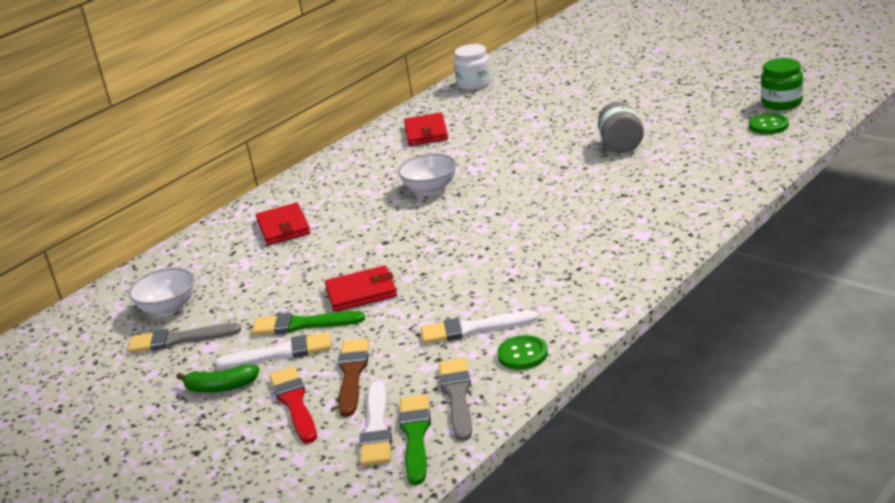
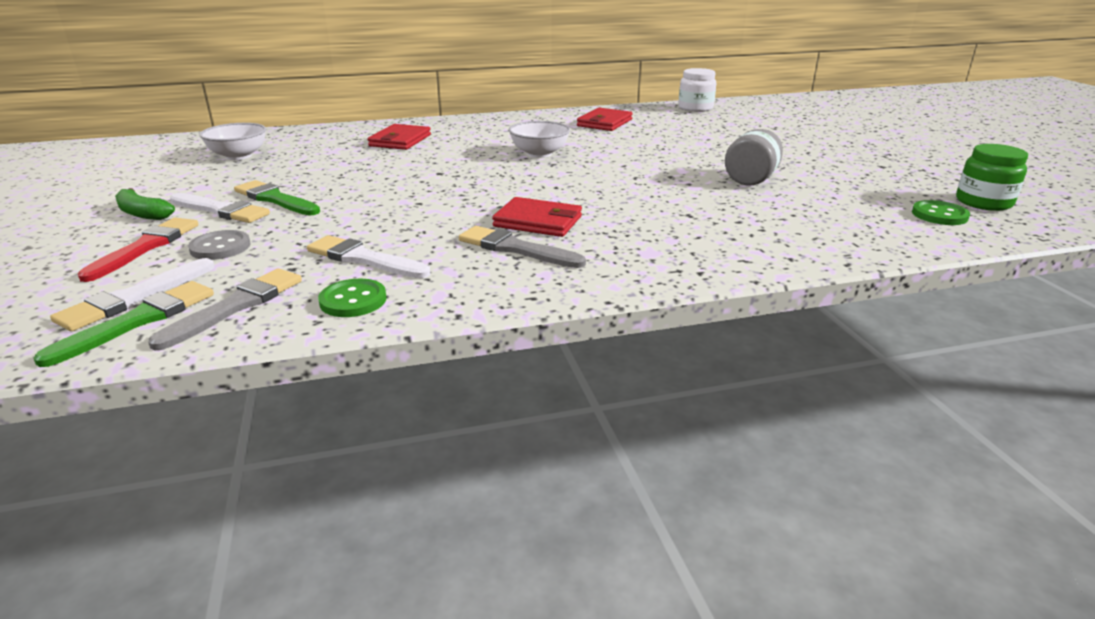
camera: 30 degrees right, 0 degrees up
(179, 340) = (198, 175): grey brush -> grey brush (515, 249)
(352, 374) = (220, 247): brown brush -> grey button
(361, 292) = (354, 196): red wallet -> red wallet (538, 221)

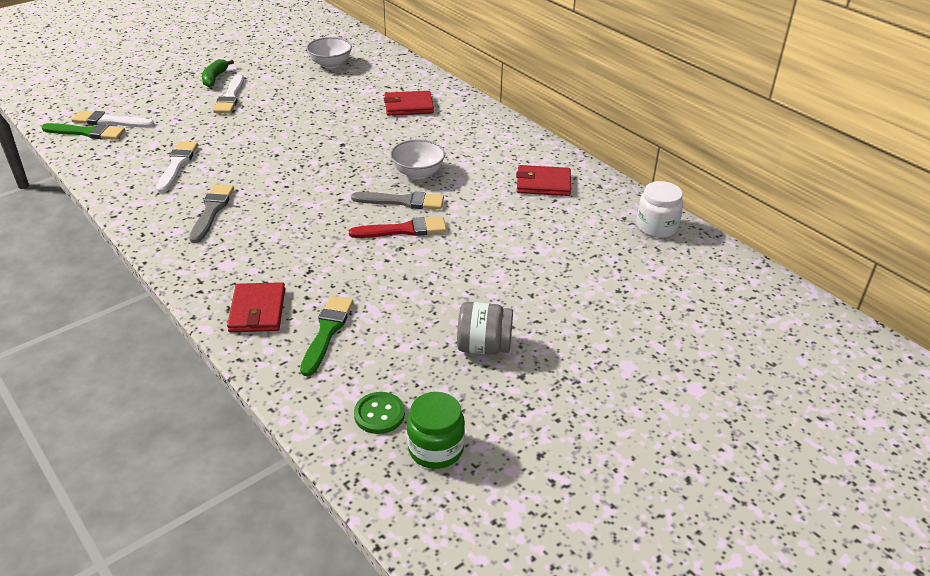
camera: 65 degrees right, 10 degrees up
(146, 247) = (169, 99): red brush -> red brush (403, 230)
(220, 247) = (177, 118): grey button -> none
(236, 306) = (108, 150): grey brush -> grey brush (402, 201)
(275, 199) = (257, 106): green brush -> green brush (327, 332)
(353, 300) = (123, 179): green button -> none
(538, 221) = (263, 208): red wallet -> red wallet (257, 310)
(751, 179) = (418, 292): grey jar -> grey jar (484, 346)

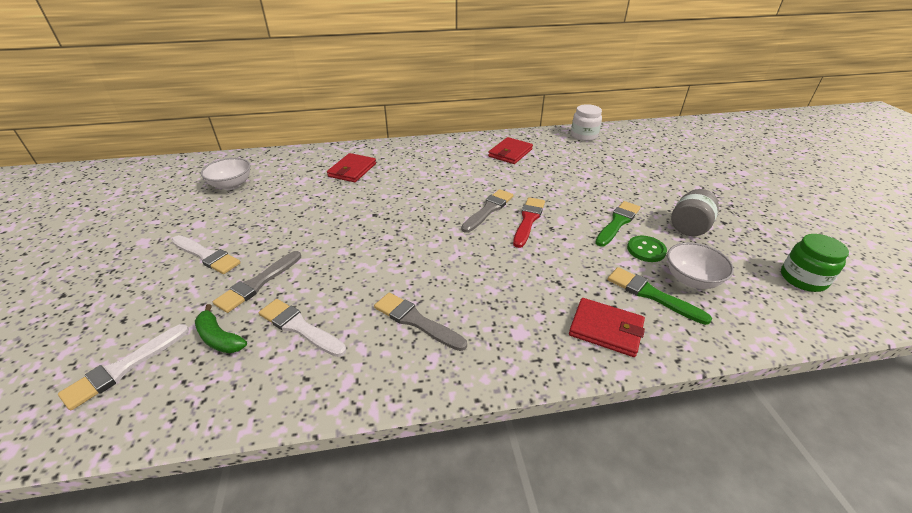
camera: 60 degrees left, 0 degrees up
(87, 132) = (122, 399): green brush -> green brush (617, 222)
(212, 130) = (258, 283): none -> grey brush
(215, 78) = (150, 257): green banana -> green banana (219, 338)
(379, 414) = (763, 295): green button -> green button (646, 250)
(418, 173) = (454, 192): white bowl -> white bowl (691, 280)

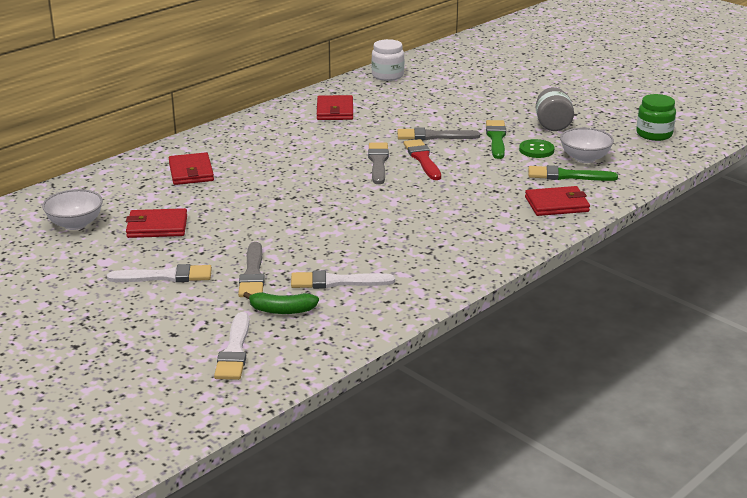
camera: 35 degrees left, 10 degrees down
(268, 207) = (157, 227): none -> red wallet
(416, 321) = (421, 247): grey brush -> grey brush (433, 136)

